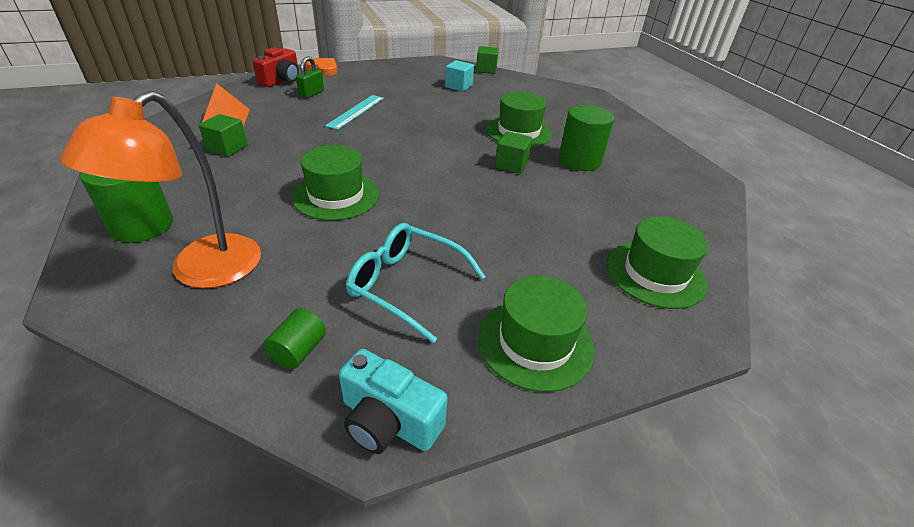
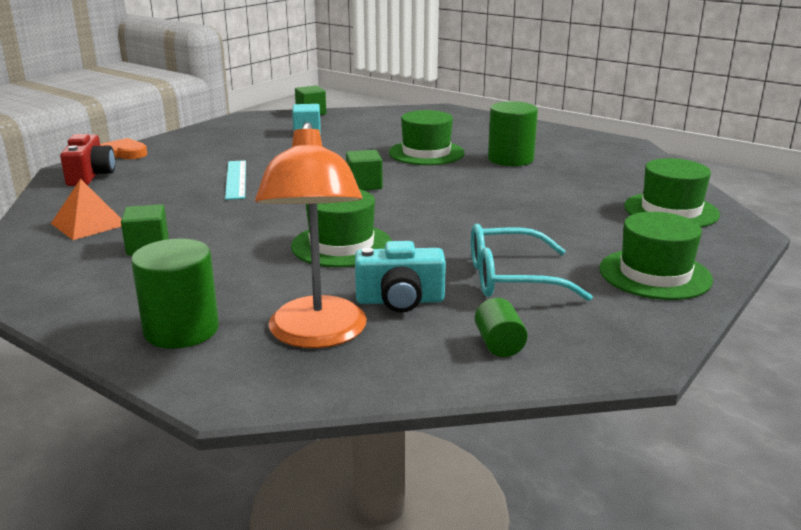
camera: 30 degrees left, 15 degrees down
(311, 94) = (154, 178): green padlock -> none
(388, 421) = (630, 350): turquoise camera -> turquoise camera (400, 300)
(511, 165) = (460, 177): green cube -> green cube (364, 185)

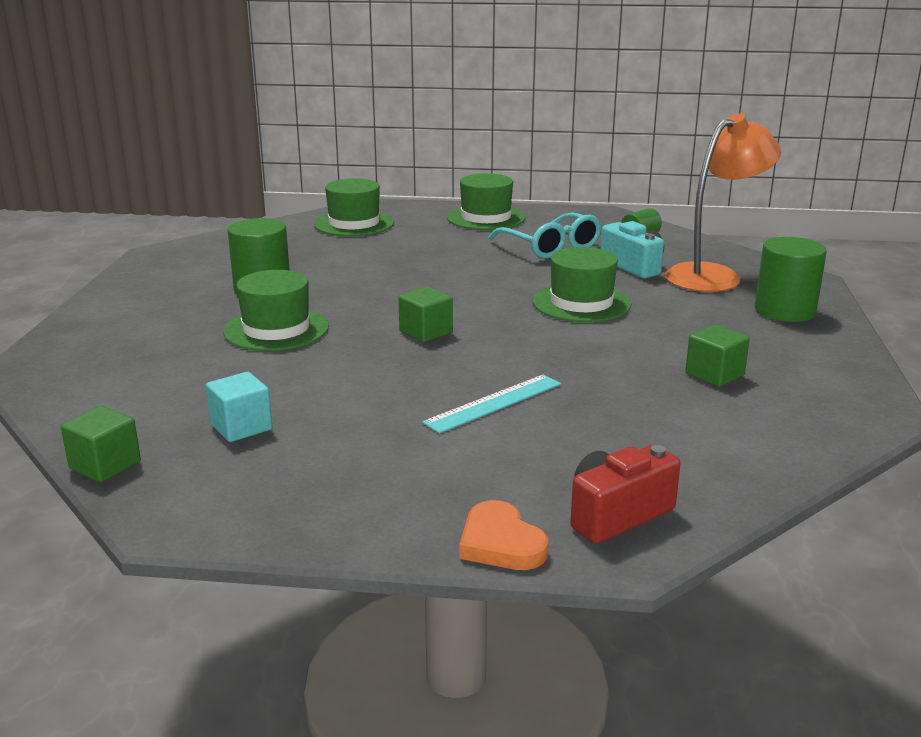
camera: 120 degrees left, 0 degrees up
(89, 224) = (729, 429): orange pyramid -> none

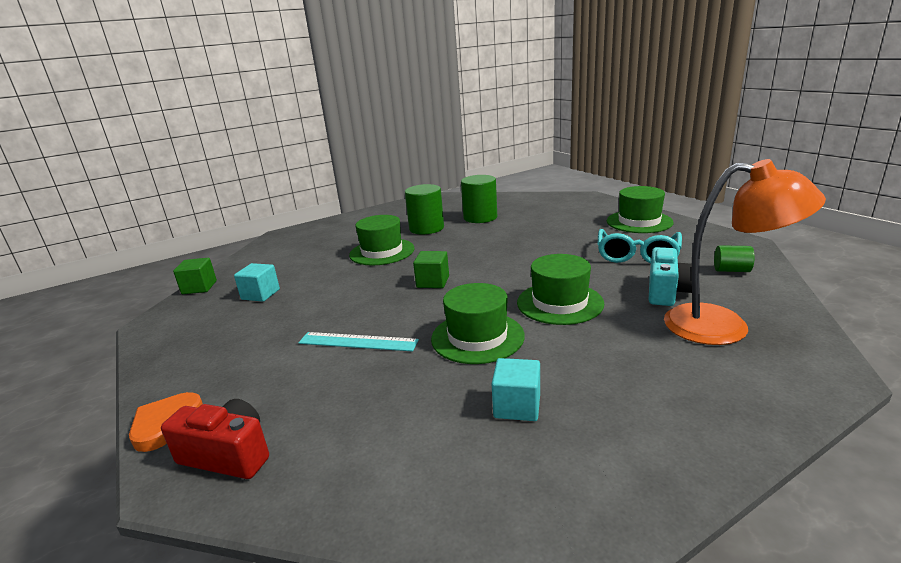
camera: 55 degrees right, 0 degrees up
(354, 224) = (551, 205): green hat -> green hat (477, 337)
(714, 374) = (517, 406): green cube -> turquoise cube
(784, 311) = (719, 389): green cylinder -> green cylinder (480, 217)

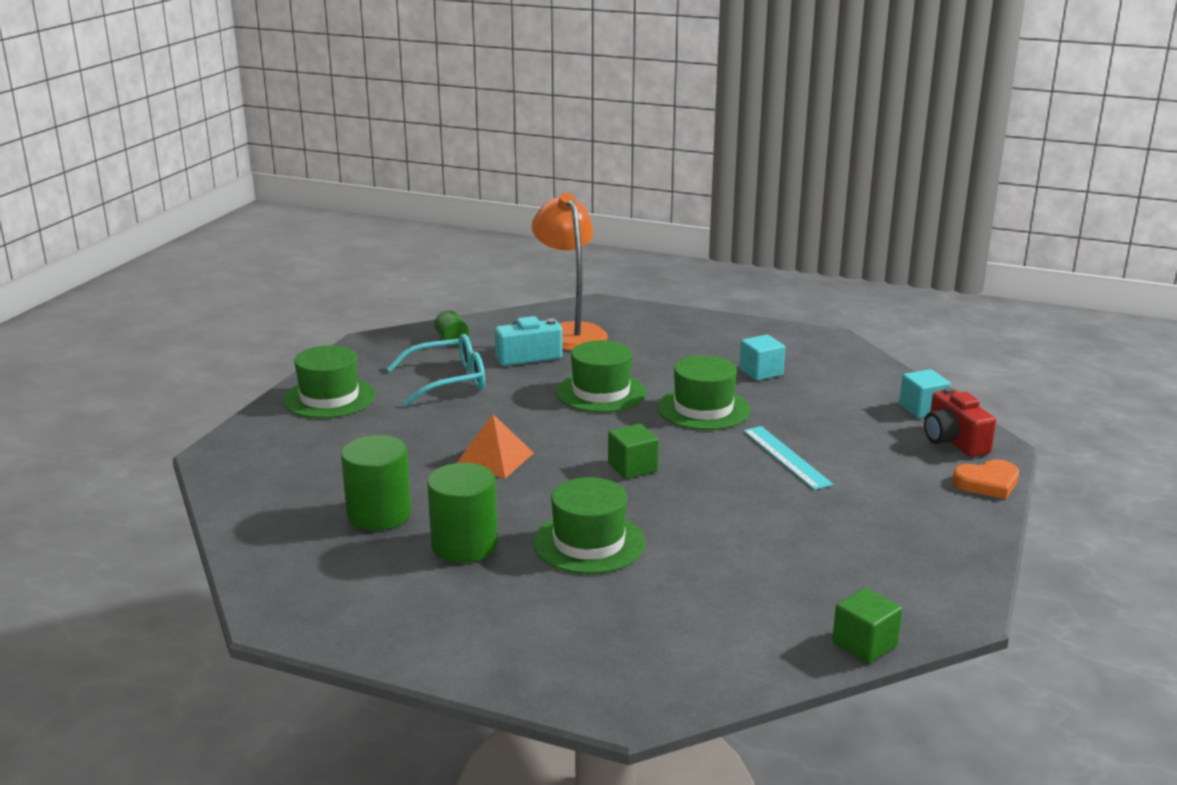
camera: 130 degrees left, 0 degrees up
(260, 294) = (804, 572): turquoise cube -> turquoise cube (922, 409)
(500, 248) = (494, 459): none -> orange pyramid

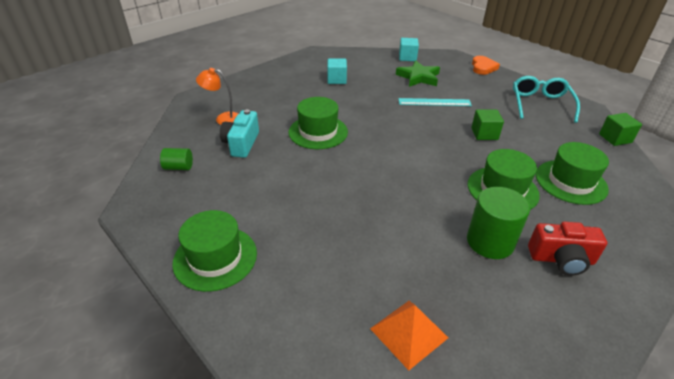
camera: 65 degrees left, 15 degrees up
(379, 514) = (431, 275): green cylinder -> none
(448, 381) = (245, 187): turquoise glasses -> turquoise glasses (540, 104)
(494, 459) = (378, 197): orange pyramid -> orange pyramid (408, 333)
(570, 332) = (223, 118): orange lamp -> orange lamp, size x0.55
(632, 467) = (420, 149): green cube -> green cube (484, 134)
(703, 409) = (365, 107): green hat -> green hat (570, 182)
(858, 430) = (418, 77): none -> green star
(953, 441) = (442, 61): red camera -> red camera (561, 259)

